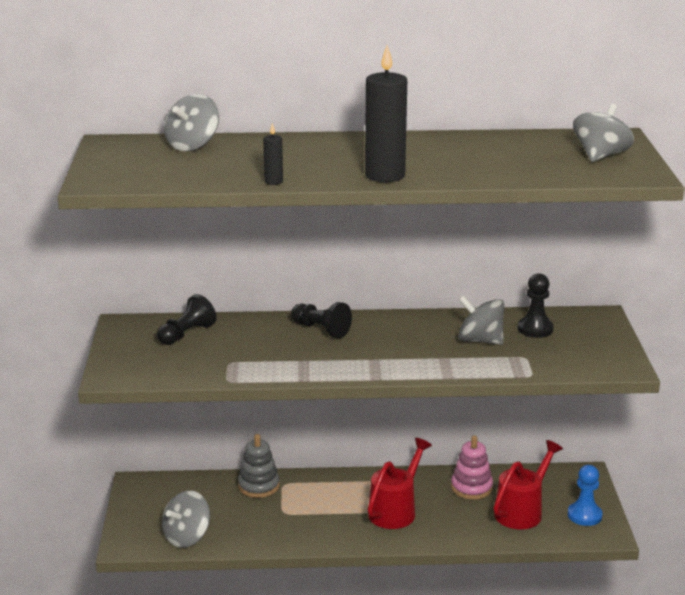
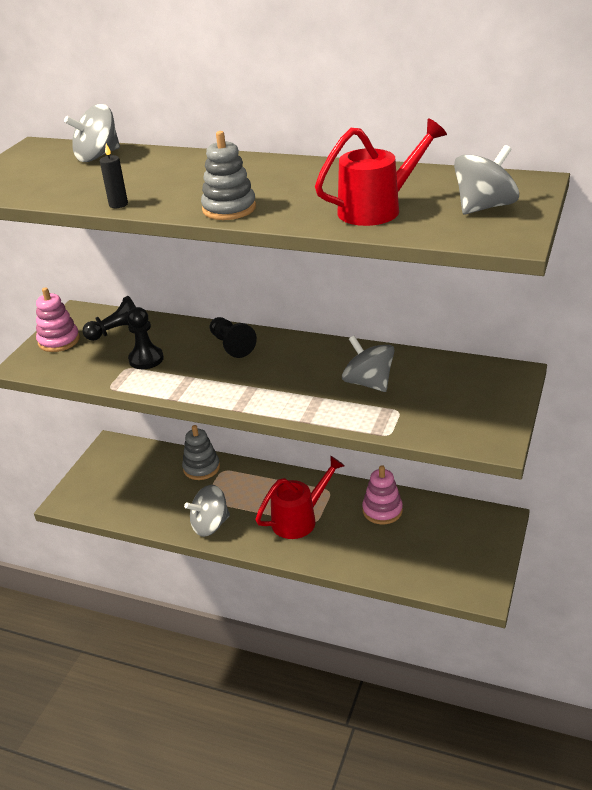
camera: 25 degrees right, 10 degrees up
(129, 350) = (59, 341): none -> pink stacking toy
(187, 537) = (114, 505): grey spinning top -> grey spinning top (210, 525)
(385, 176) = (229, 208): black candle -> grey stacking toy
(522, 511) = (415, 547): red watering can -> red watering can (377, 209)
(535, 329) = (434, 378): black pawn -> black pawn (146, 359)
(584, 515) = (472, 566): blue pawn -> none

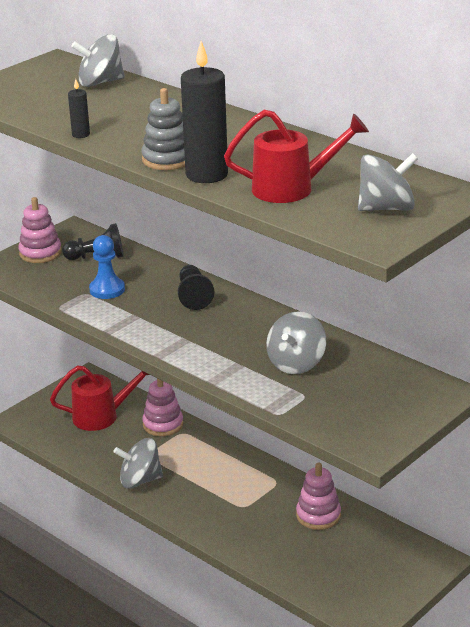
camera: 20 degrees right, 5 degrees down
(146, 359) = (107, 289): black pawn -> blue pawn
(201, 468) = (163, 424): grey stacking toy -> pink stacking toy
(282, 214) = (206, 175): none -> black candle
(300, 519) = (230, 500): red watering can -> red watering can (102, 416)
(368, 383) = (296, 363): grey spinning top -> grey spinning top turned 135 degrees counterclockwise

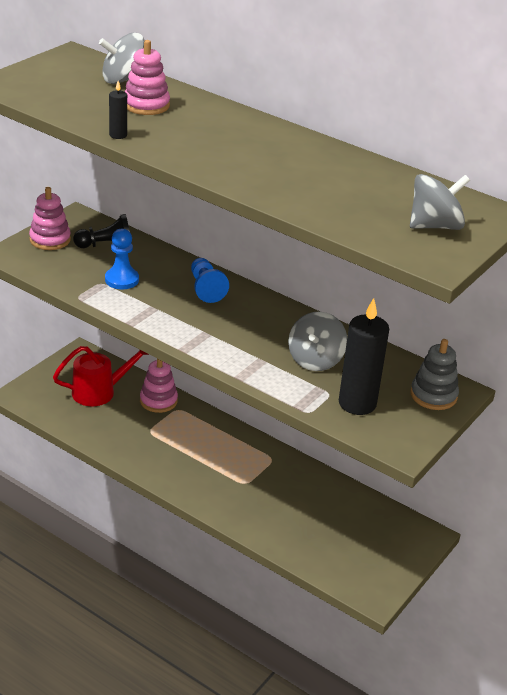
camera: 10 degrees left, 5 degrees up
(140, 480) = (144, 457): grey spinning top -> none
(168, 159) = (211, 165): grey stacking toy -> grey stacking toy (433, 395)
(193, 296) = (206, 288): black pawn -> blue pawn
(206, 175) = (253, 184): black candle -> black candle (357, 403)
(292, 188) = (339, 201): red watering can -> none
(318, 515) = (314, 492): pink stacking toy -> pink stacking toy (146, 105)

